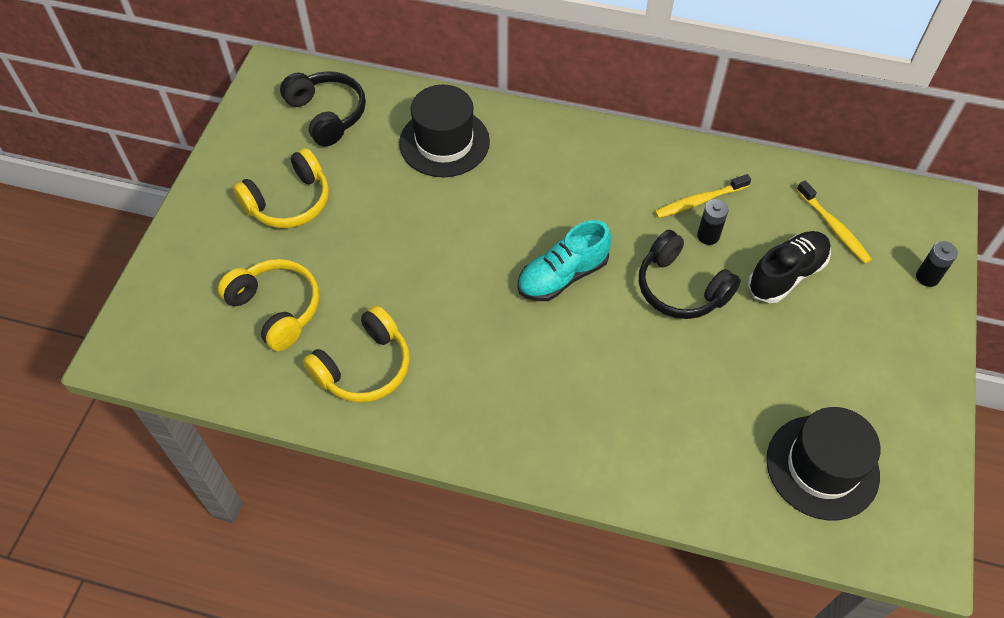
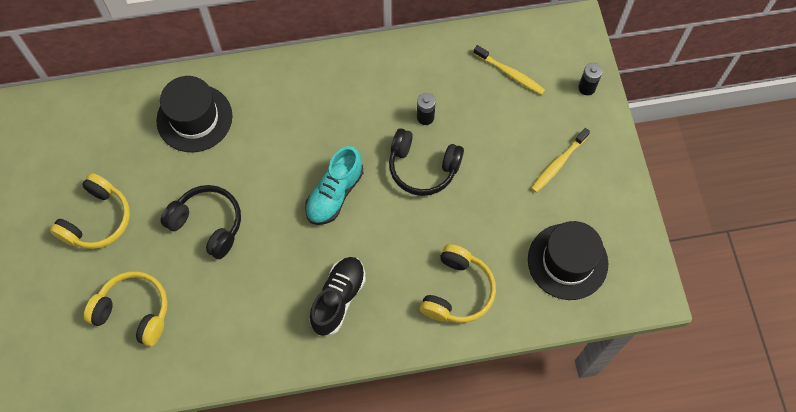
camera: 25 degrees left, 10 degrees up
(327, 115) = (88, 131): black headphones -> black headphones (207, 224)
(364, 367) = (223, 328): yellow headphones -> yellow headphones (457, 291)
(699, 201) = (407, 91): yellow toothbrush -> yellow toothbrush (558, 164)
(786, 275) = (491, 126): black shoe -> black shoe (338, 299)

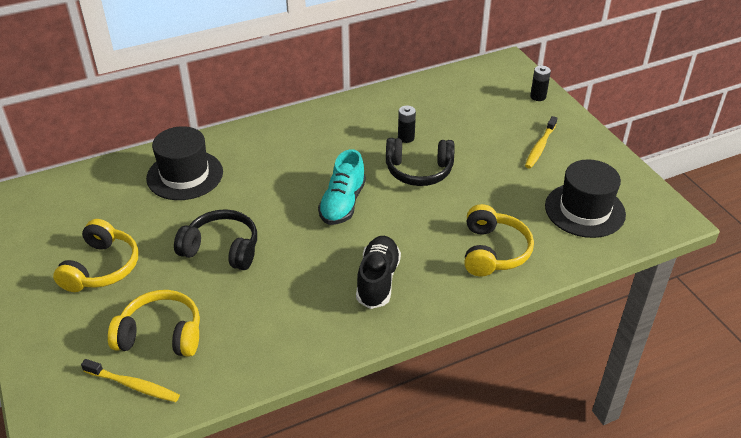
camera: 15 degrees left, 25 degrees down
(510, 73) = (468, 99): yellow toothbrush -> yellow toothbrush (133, 385)

